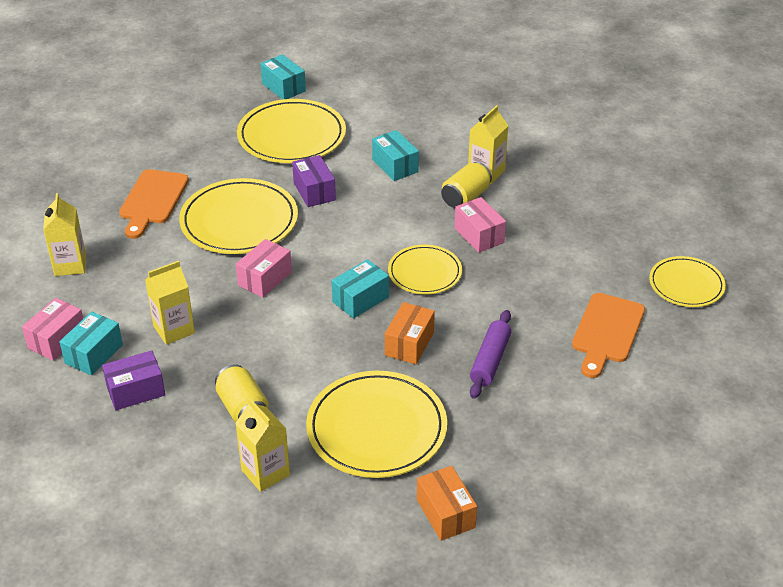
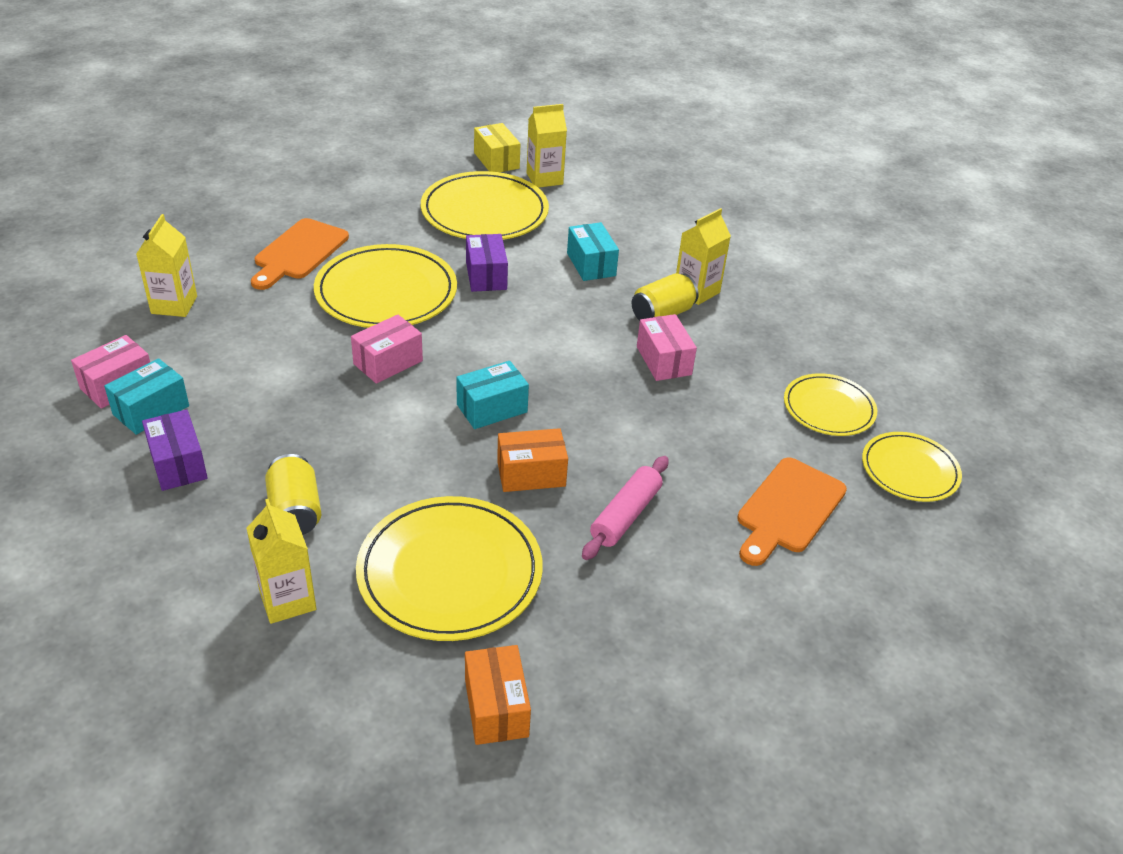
camera: 10 degrees right, 0 degrees up
(136, 391) = (178, 464): purple box -> purple box turned 75 degrees clockwise
(174, 329) = (256, 400): yellow carton -> yellow carton (544, 179)
(284, 87) = (496, 160): turquoise box -> yellow box
(409, 344) = (531, 474): orange box -> orange box turned 45 degrees clockwise
(424, 272) = (582, 392): yellow plate -> yellow plate (828, 408)
(490, 360) = (625, 515): purple rolling pin -> pink rolling pin

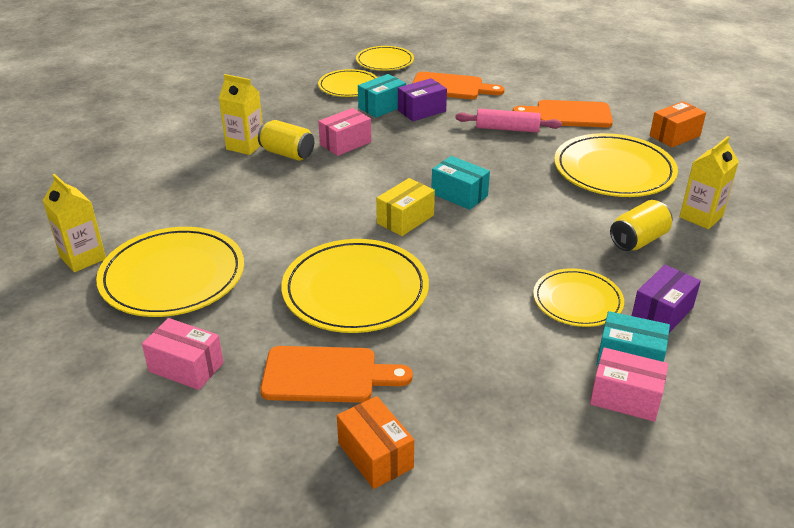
camera: 110 degrees left, 5 degrees down
(174, 305) = (485, 425): yellow carton -> none
(249, 415) = (577, 301): none -> yellow plate
(388, 362) = (451, 255): pink box -> pink box (186, 367)
(486, 276) = (289, 244): purple box -> purple box (421, 111)
(496, 160) = (50, 300): yellow box -> yellow box (405, 219)
(531, 474) = (506, 165): orange box -> orange box (375, 455)
(591, 264) = (235, 197): turquoise box -> turquoise box (382, 107)
(634, 606) = (568, 114): none -> orange cutting board

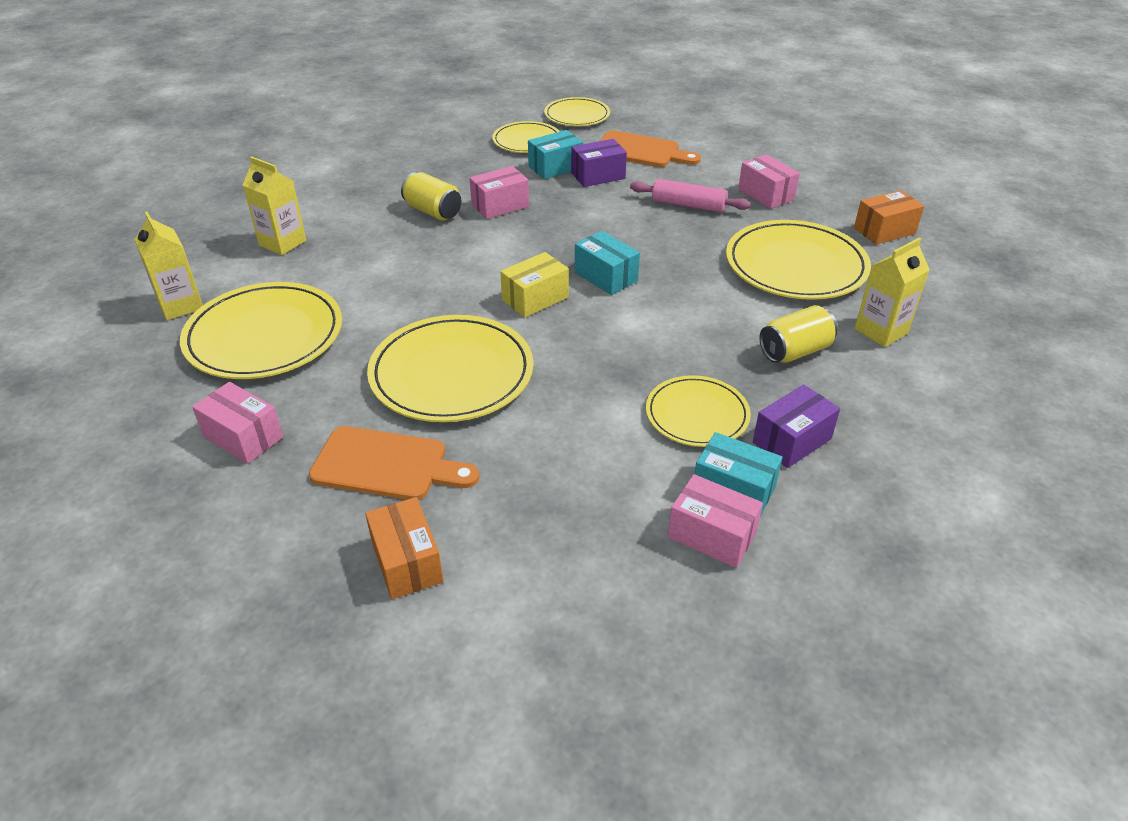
camera: 10 degrees right, 5 degrees up
(245, 146) = (391, 199): yellow carton -> yellow carton (282, 243)
(568, 114) = (766, 194): orange cutting board -> pink box

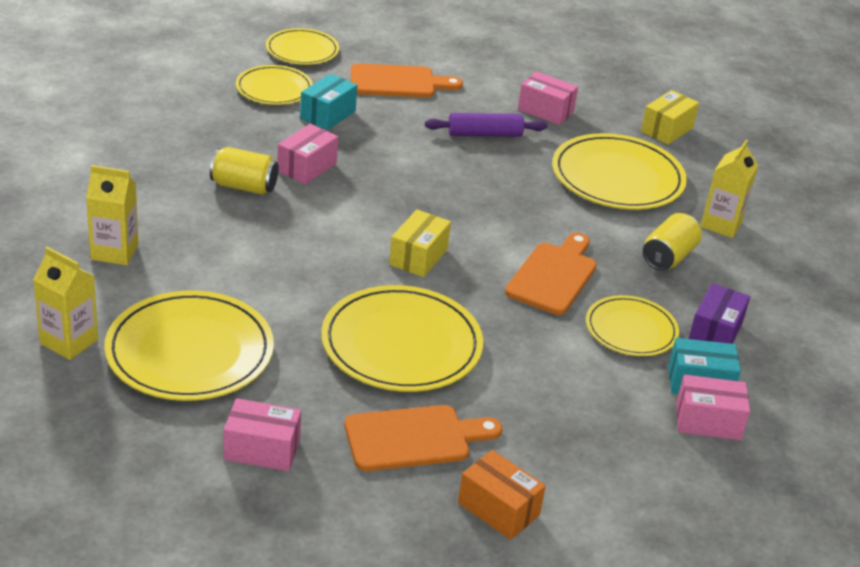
camera: 30 degrees left, 5 degrees down
(598, 176) = (377, 117): purple box -> none
(606, 276) = (465, 221): turquoise box -> none
(655, 343) = (554, 276): none -> orange cutting board
(688, 205) = (485, 134): pink rolling pin -> purple rolling pin
(884, 231) = (667, 129): orange box -> yellow box

